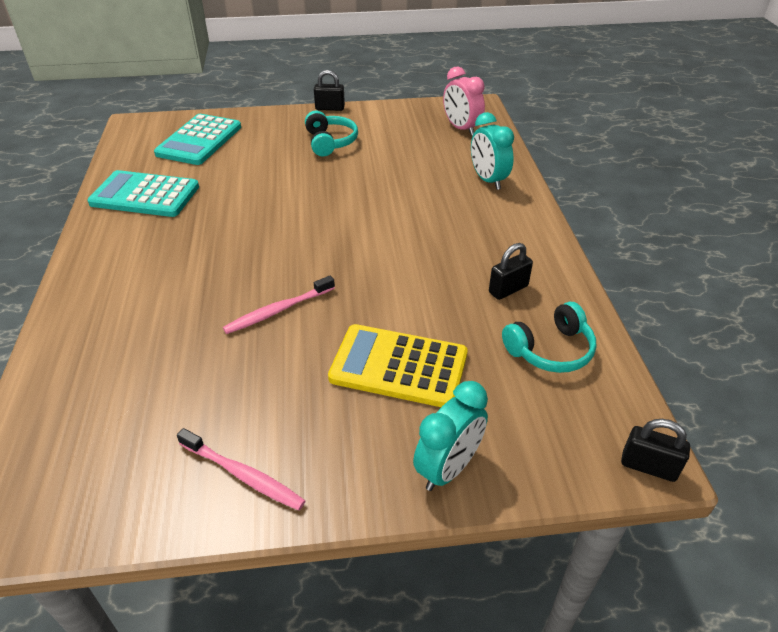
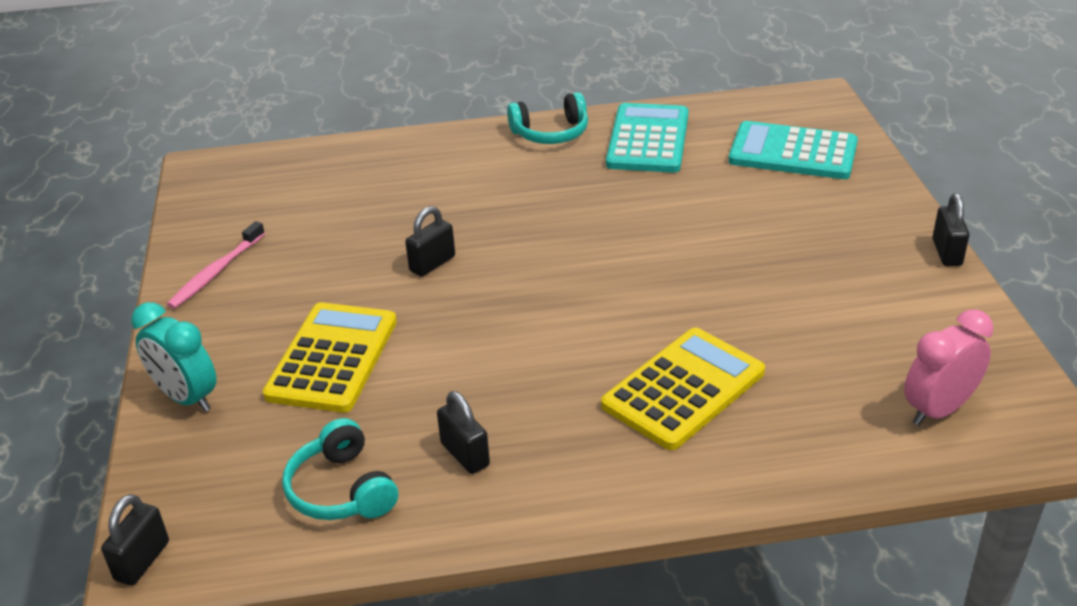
camera: 90 degrees right, 5 degrees down
(278, 310) = (432, 264): pink toothbrush -> black padlock
(330, 142) = (829, 264): turquoise headphones -> turquoise headphones (551, 133)
(443, 200) = (683, 389): none -> yellow calculator
(488, 180) = (757, 442): turquoise clock -> none

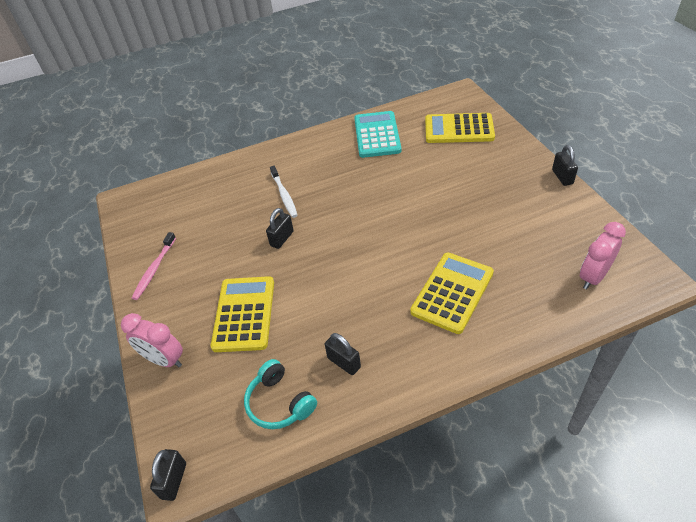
camera: 10 degrees left, 10 degrees up
(186, 398) = (164, 360): turquoise clock -> pink clock
(459, 203) = (284, 195): none -> white toothbrush
(551, 133) = (321, 140): turquoise headphones -> none
(793, 152) = (459, 129): turquoise calculator -> yellow calculator

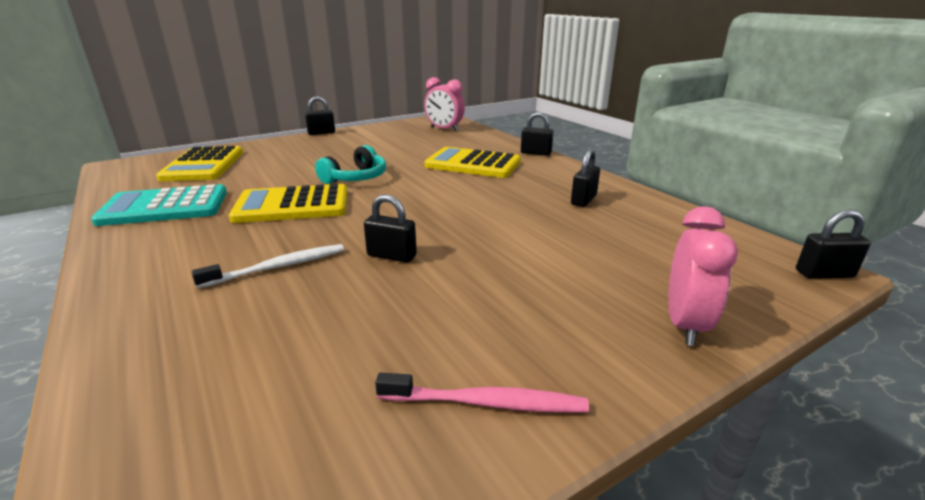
camera: 105 degrees left, 20 degrees down
(244, 314) = (552, 266): yellow calculator -> yellow calculator (292, 205)
(279, 403) = (660, 226): turquoise headphones -> turquoise headphones (356, 178)
(490, 355) = (536, 153): none -> black padlock

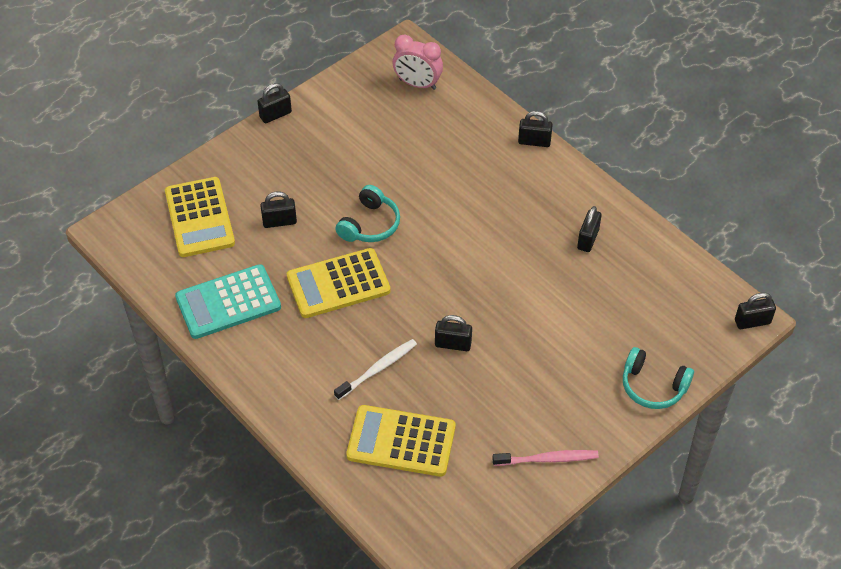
camera: 10 degrees left, 25 degrees up
(272, 171) = (279, 222): none -> black padlock
(473, 164) = (474, 178): yellow calculator -> yellow calculator (401, 441)
(685, 324) = (653, 386): pink clock -> turquoise headphones

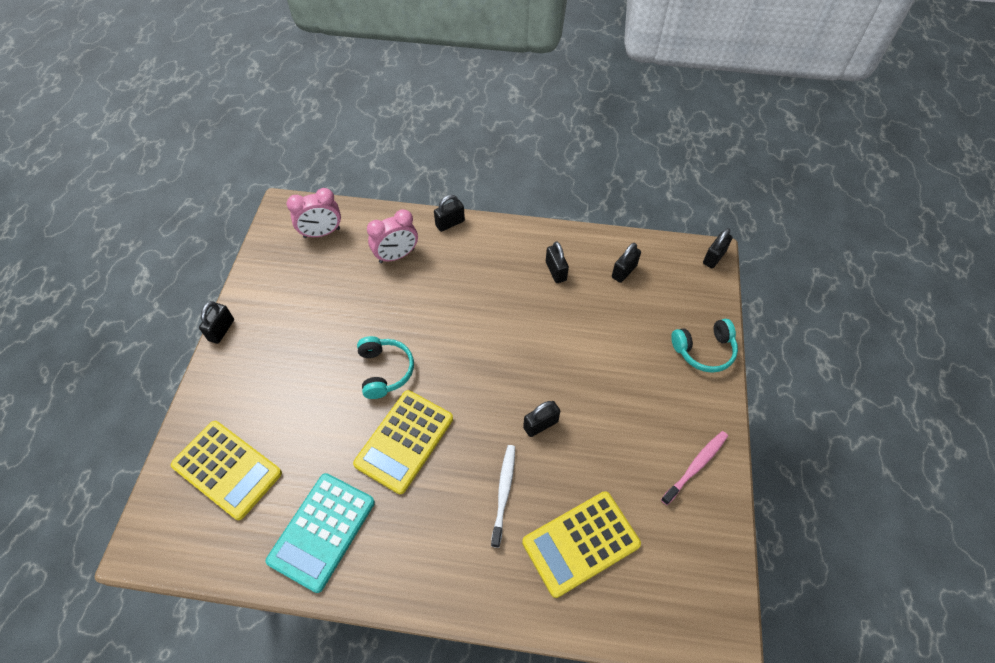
camera: 40 degrees left, 5 degrees up
(279, 222) = (305, 421): black padlock -> black padlock (624, 271)
(462, 141) = (396, 256): none -> pink clock

